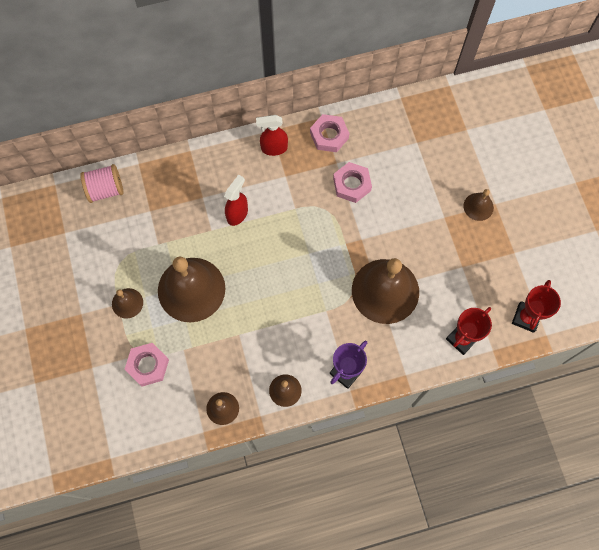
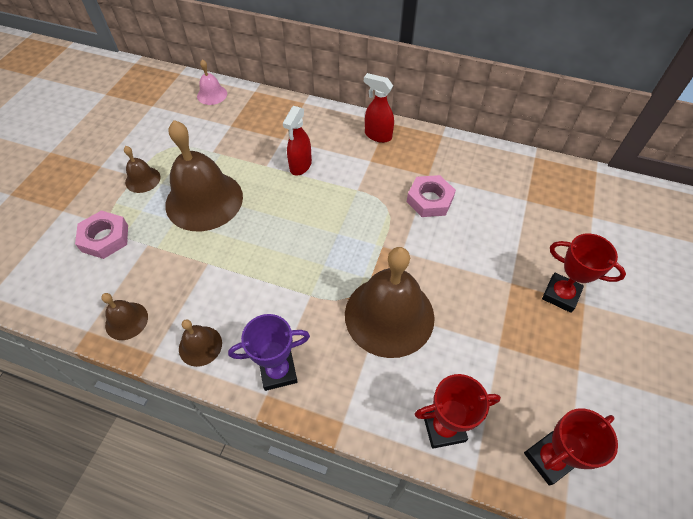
camera: 35 degrees right, 15 degrees down
(105, 190) = (212, 95): pink spool -> pink bell
(237, 214) = (300, 166): red spray bottle -> red spray bottle turned 135 degrees clockwise
(329, 135) = (438, 151): pink nut -> none
(478, 206) = (560, 295): brown bell -> red trophy

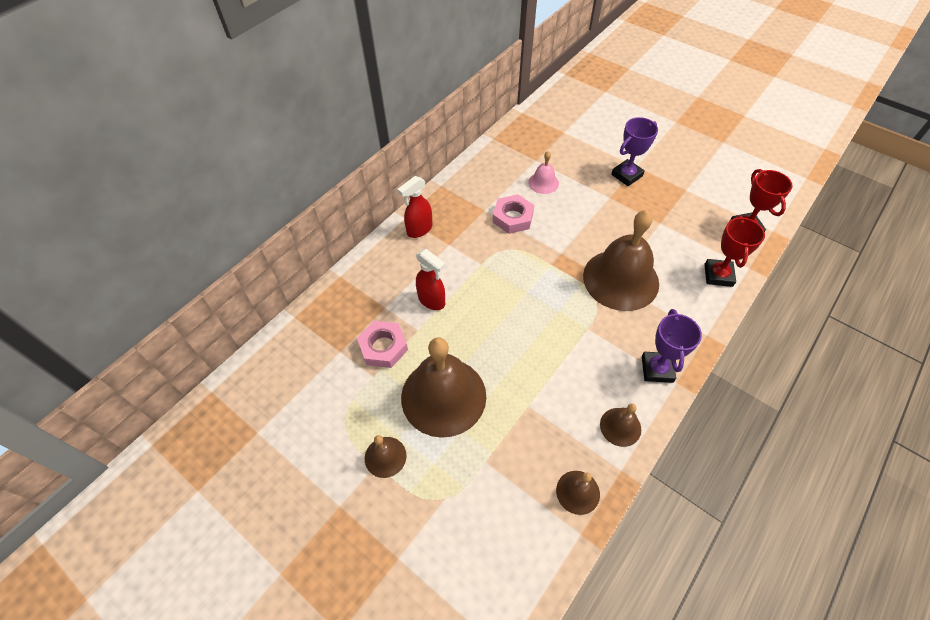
camera: 70 degrees left, 0 degrees up
(105, 238) = (461, 507): pink nut -> pink nut (383, 347)
(212, 95) = (275, 361): pink bell -> pink bell (543, 182)
(560, 295) = (627, 175): red trophy -> purple trophy

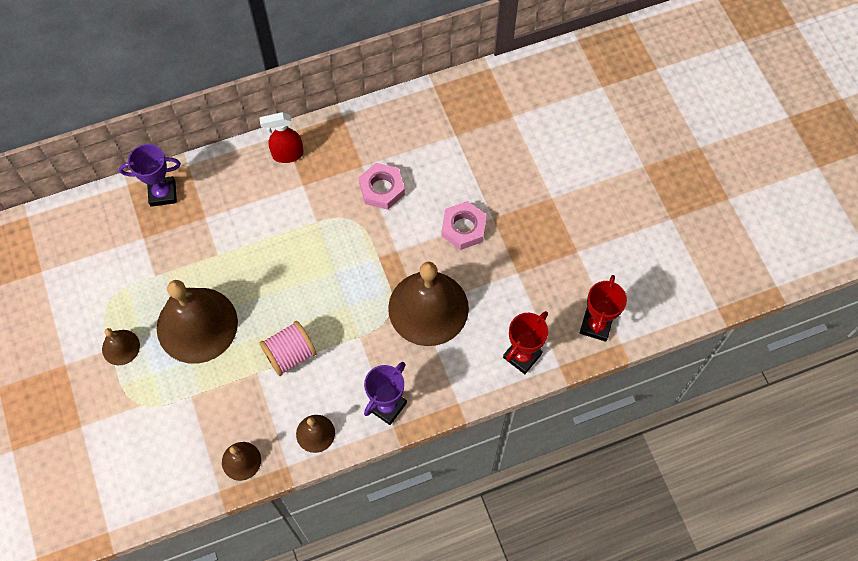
camera: 30 degrees right, 10 degrees up
(383, 347) = (179, 254): pink nut -> pink nut (463, 228)
(432, 300) = (248, 233): red spray bottle -> none
(543, 182) = (442, 166): pink bell -> none
(544, 374) = (290, 354): none -> pink spool
(627, 175) = (532, 202): purple trophy -> purple trophy (163, 193)

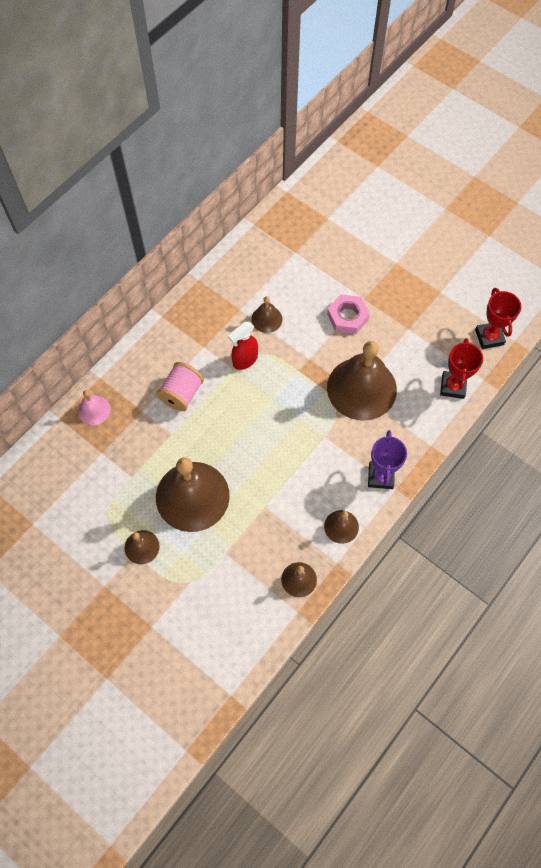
camera: 30 degrees left, 0 degrees up
(163, 193) = (94, 410): purple trophy -> pink bell
(287, 155) = (175, 330): red spray bottle -> red spray bottle (245, 360)
(290, 354) = (281, 478): pink spool -> pink spool (182, 394)
(382, 189) = (266, 319): pink nut -> brown bell

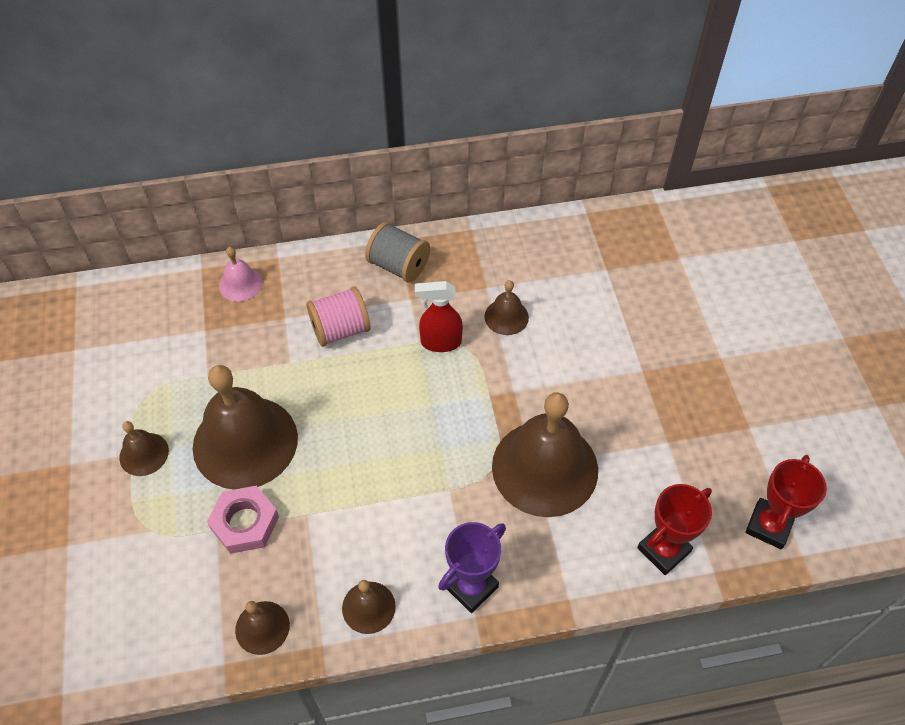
camera: 40 degrees right, 10 degrees down
(178, 332) = (398, 266): none -> grey spool
(347, 317) = (603, 377): pink nut -> pink nut (245, 523)

